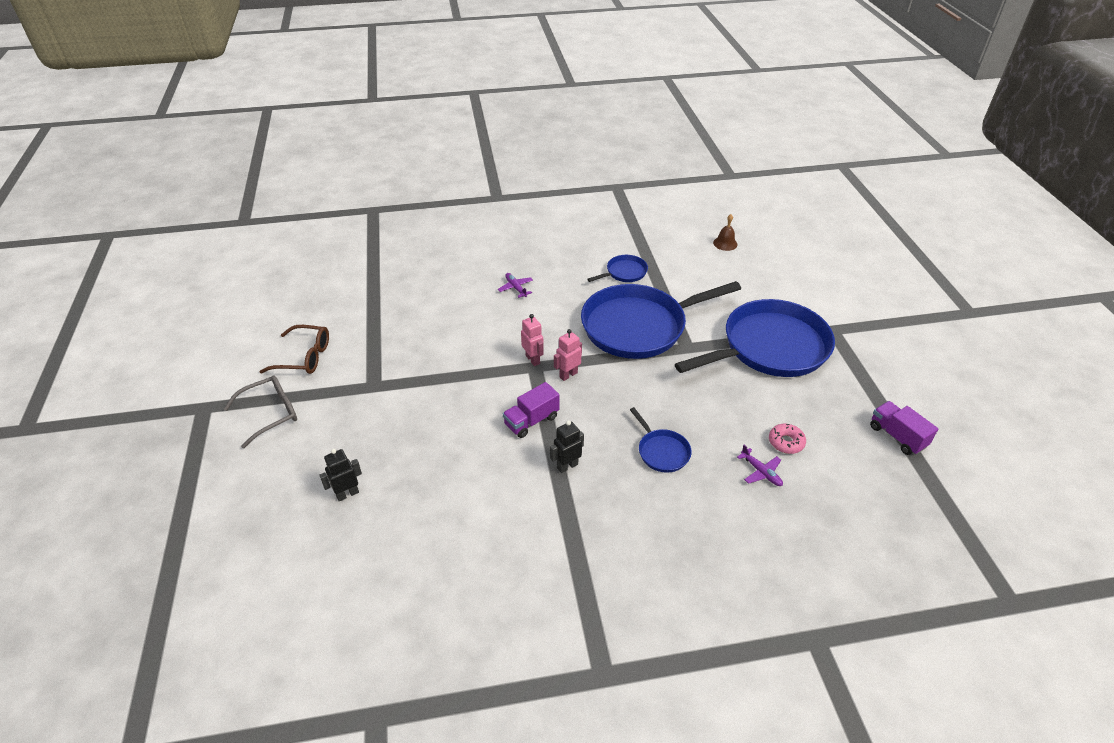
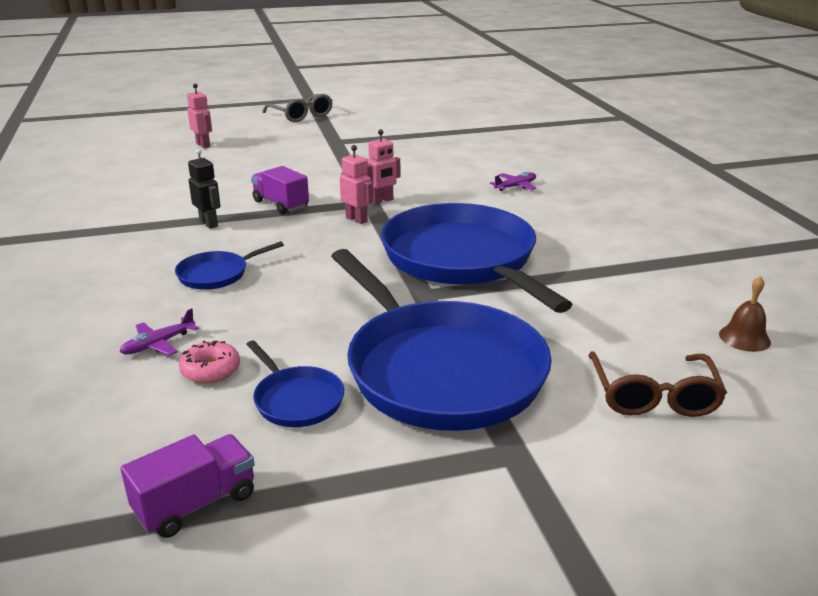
camera: 85 degrees right, 15 degrees down
(304, 357) = (373, 117): brown glasses -> brown glasses (653, 396)
(347, 494) = (203, 145): black robot -> pink robot
(624, 272) = (589, 249): blue pan -> blue pan (296, 400)

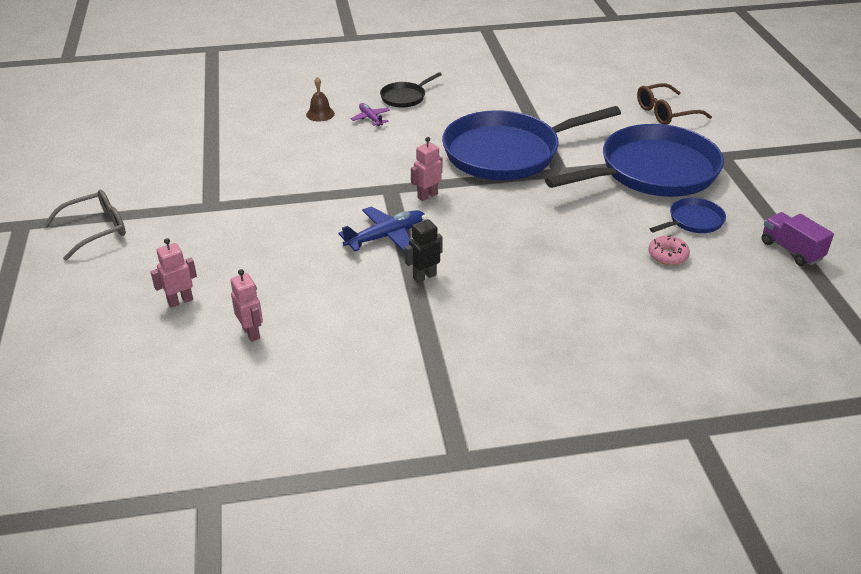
camera: 85 degrees left, 10 degrees up
(159, 344) = (639, 281): purple plane -> none
(216, 274) = (530, 264): blue pan -> none
(280, 204) = (385, 236): purple truck -> blue plane
(382, 201) = (388, 182): pink robot -> pink robot (251, 333)
(576, 200) = (405, 97): none -> black pan
(653, 396) = (666, 112): brown glasses -> brown glasses turned 150 degrees clockwise
(744, 338) = (605, 78): brown bell -> brown bell (320, 114)

